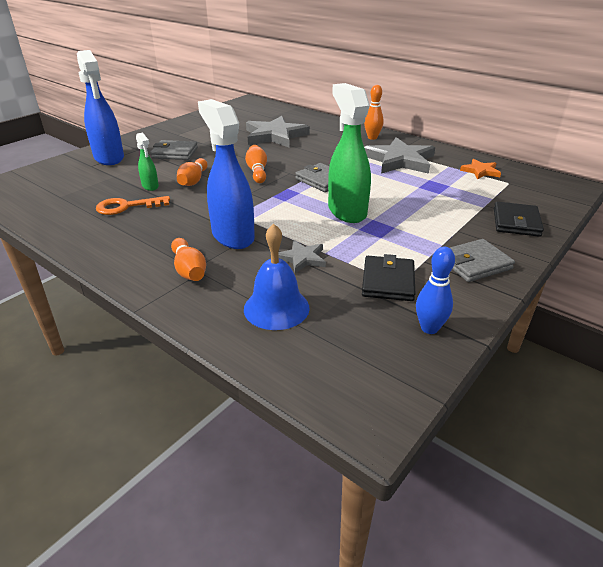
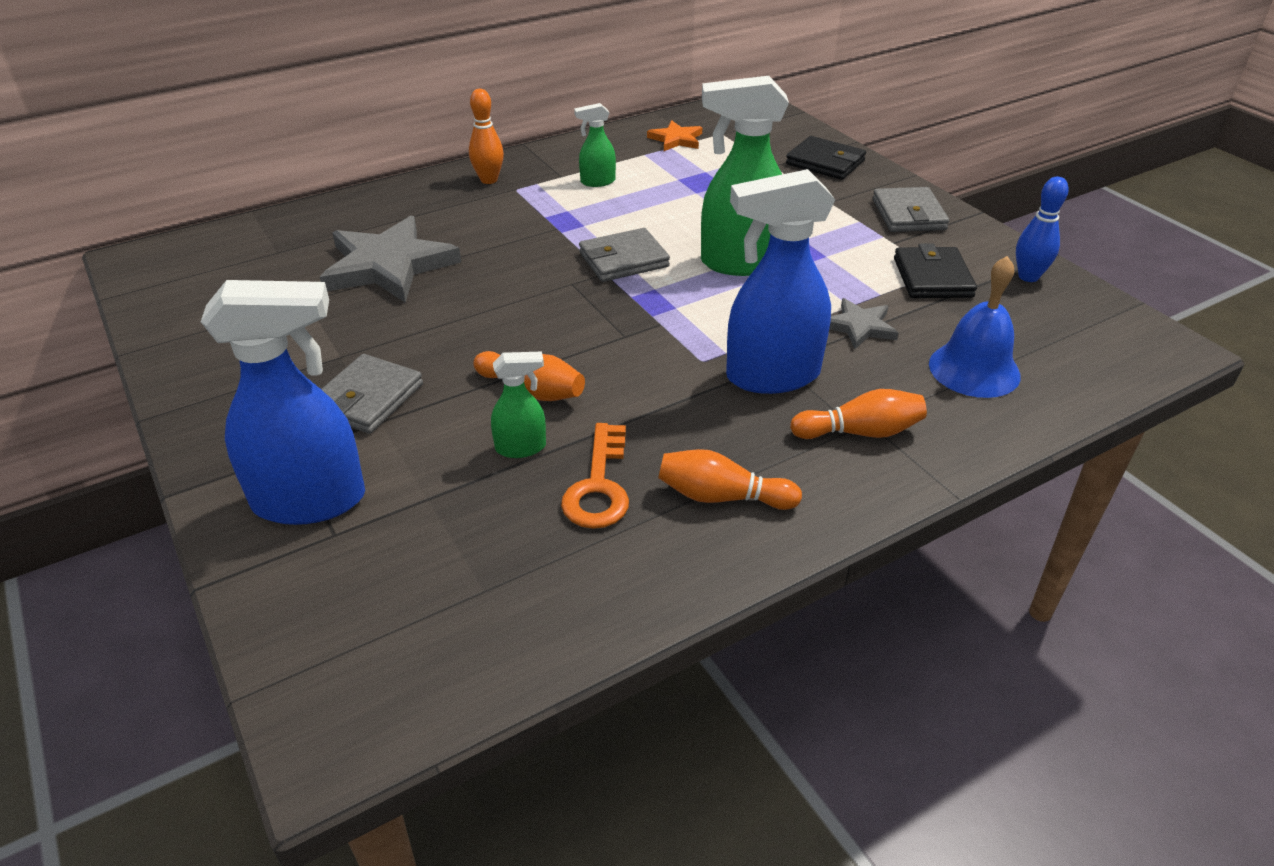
camera: 70 degrees left, 5 degrees up
(257, 171) = (543, 313): orange bowling pin -> orange bowling pin (722, 497)
(388, 281) = (932, 277): black wallet -> black wallet turned 60 degrees clockwise
(399, 160) = (597, 182): grey star -> green spray bottle

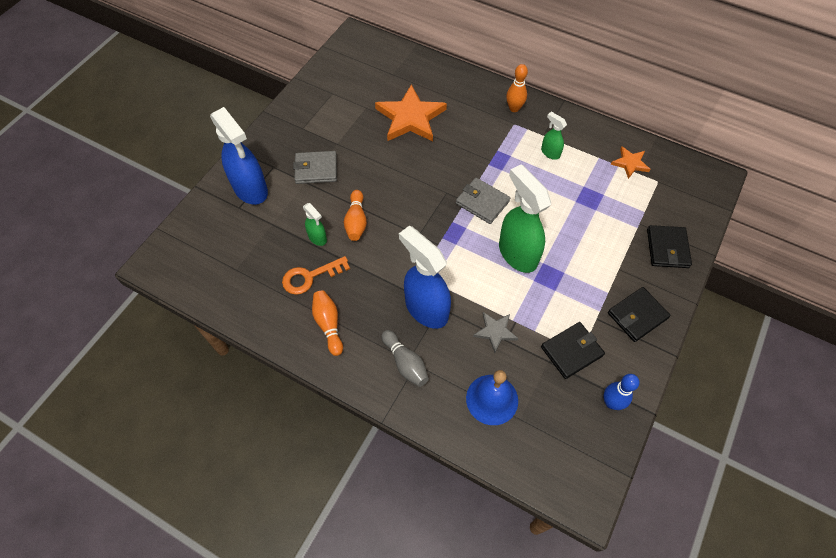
camera: 60 degrees right, 20 degrees up
(388, 266) = (410, 118): grey star -> orange star
(860, 432) = (405, 363): orange bowling pin -> grey bowling pin
(908, 214) = (637, 316): grey wallet -> black wallet

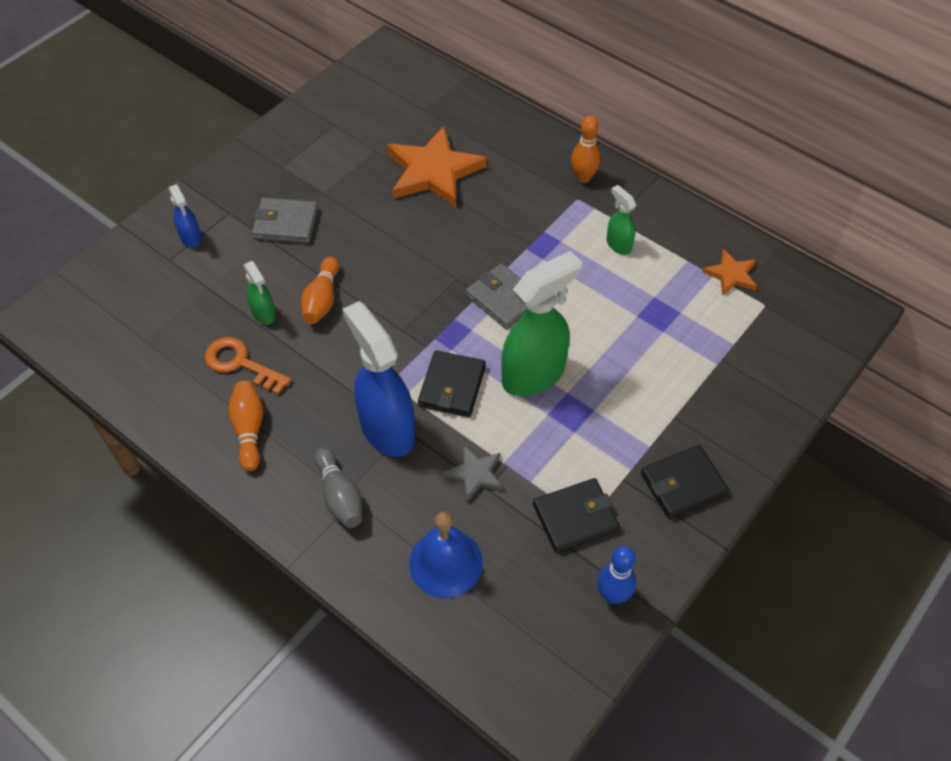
camera: 10 degrees right, 5 degrees down
(251, 190) = (191, 238): blue spray bottle -> blue spray bottle, size x0.48
(310, 277) = (240, 364): orange key -> orange key turned 45 degrees clockwise
(517, 253) = (534, 375): green spray bottle -> green spray bottle turned 75 degrees clockwise
(667, 248) = (753, 399): black wallet -> black wallet (452, 386)

